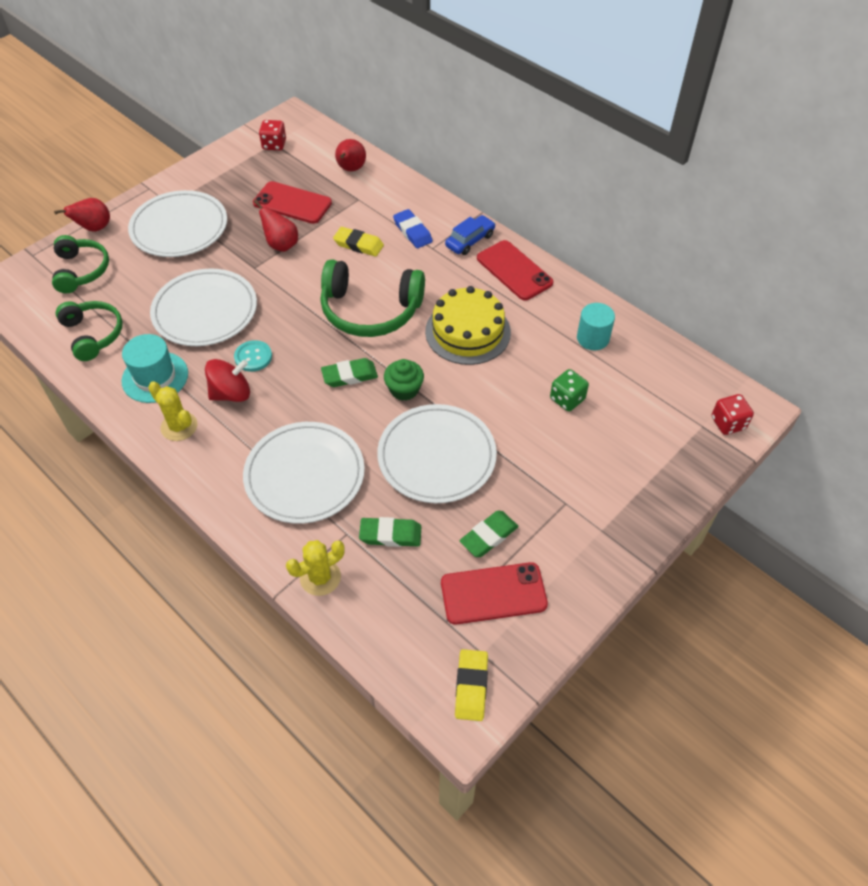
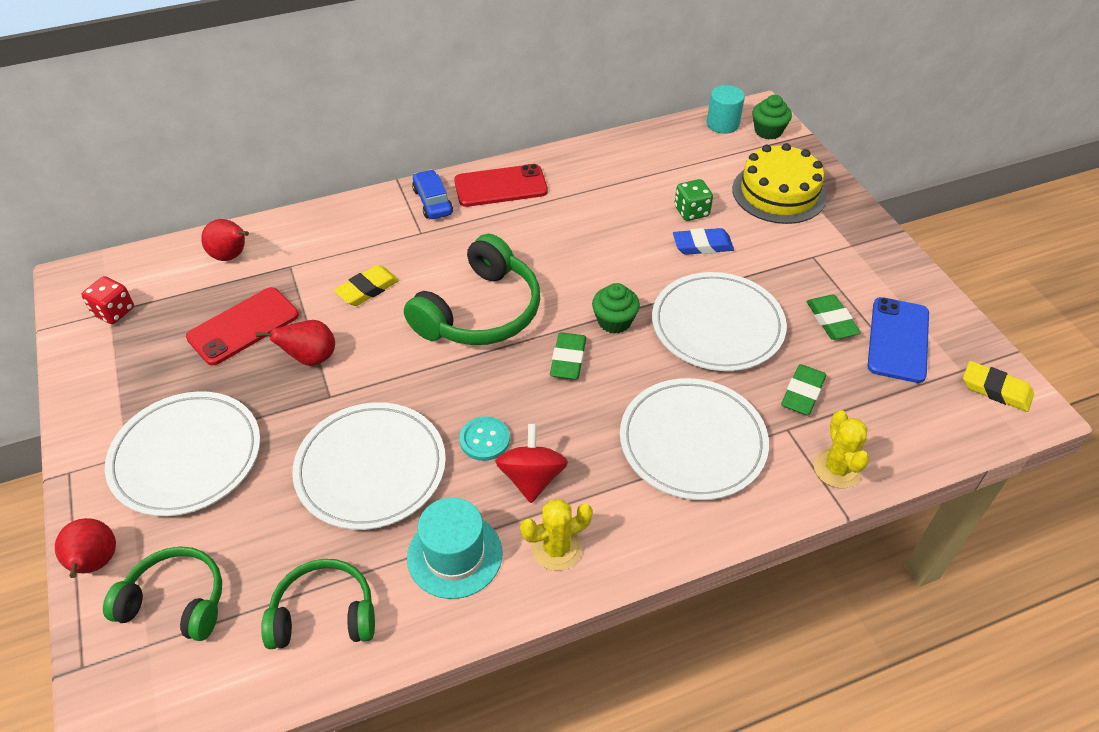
camera: 65 degrees left, 5 degrees down
(412, 232) = (383, 239): blue eraser -> blue eraser (702, 245)
(467, 332) = (563, 247): yellow cake -> yellow cake (779, 193)
(493, 593) = (898, 340): red phone -> blue phone
(592, 338) = (626, 169): turquoise cylinder -> turquoise cylinder (722, 124)
(728, 423) = (768, 131): red dice -> green cupcake

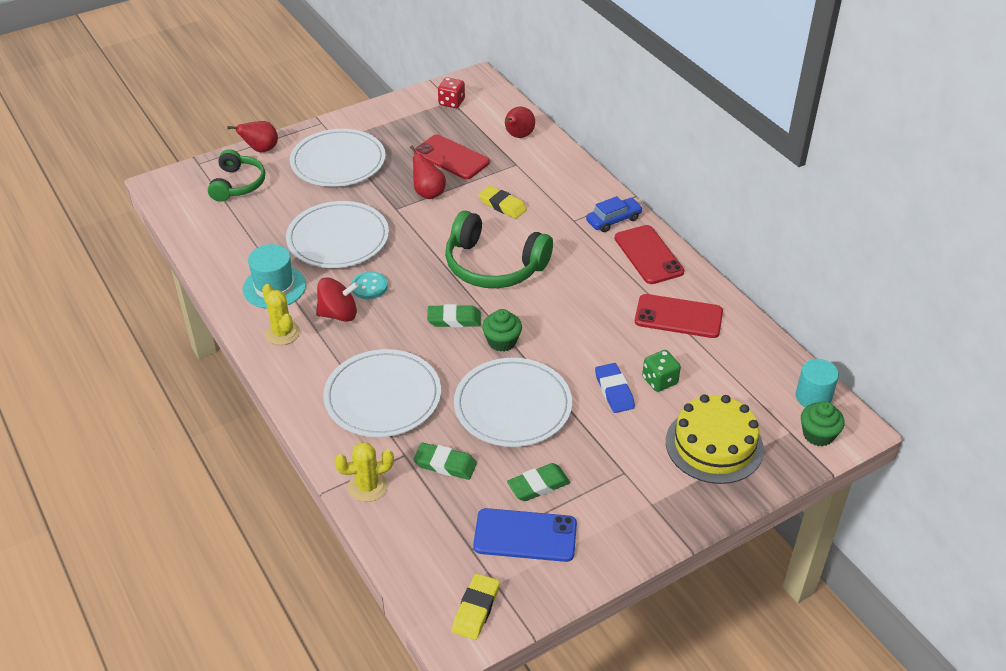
camera: 80 degrees right, 5 degrees down
(324, 614) = (231, 241): green headphones -> none
(602, 183) = (678, 317): none -> red phone

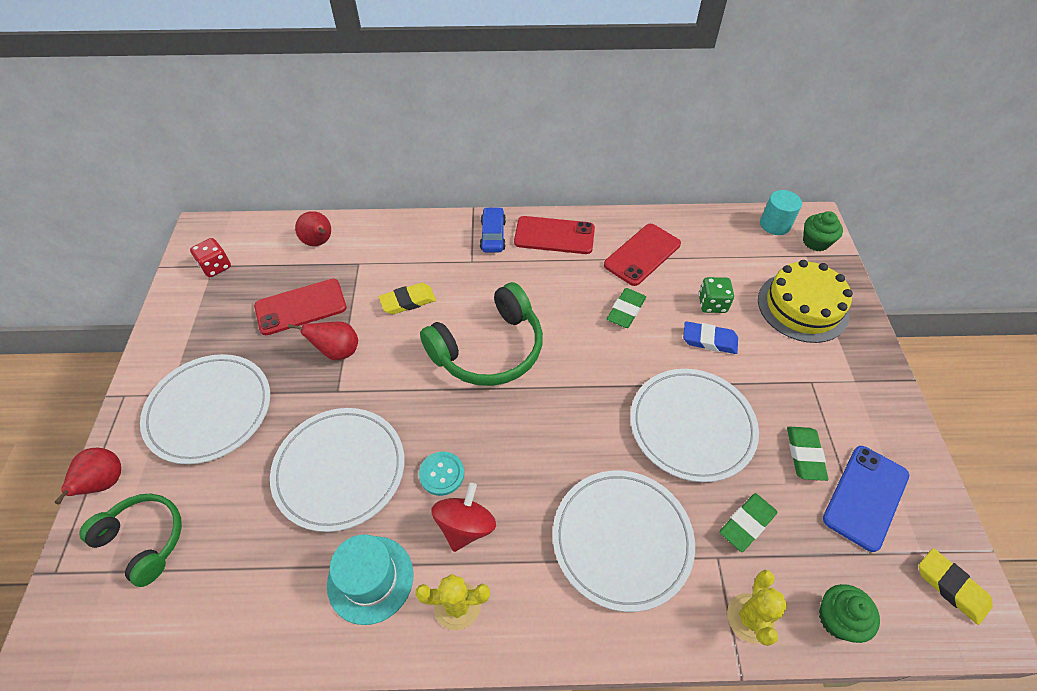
camera: 60 degrees left, 10 degrees up
(454, 319) = (544, 418): green eraser -> green eraser (625, 310)
(502, 341) = (599, 393): green cupcake -> green cupcake (838, 619)

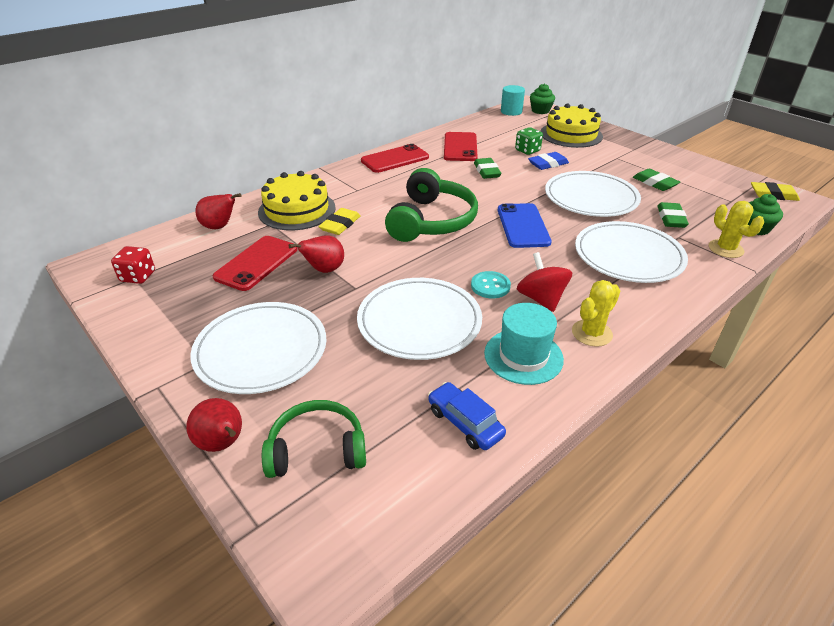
camera: 40 degrees left, 15 degrees down
(395, 258) = (297, 210): none -> yellow cake
(493, 235) = (353, 174): blue car -> blue car (465, 423)
(865, 497) = (699, 184): blue phone -> blue phone (523, 226)

